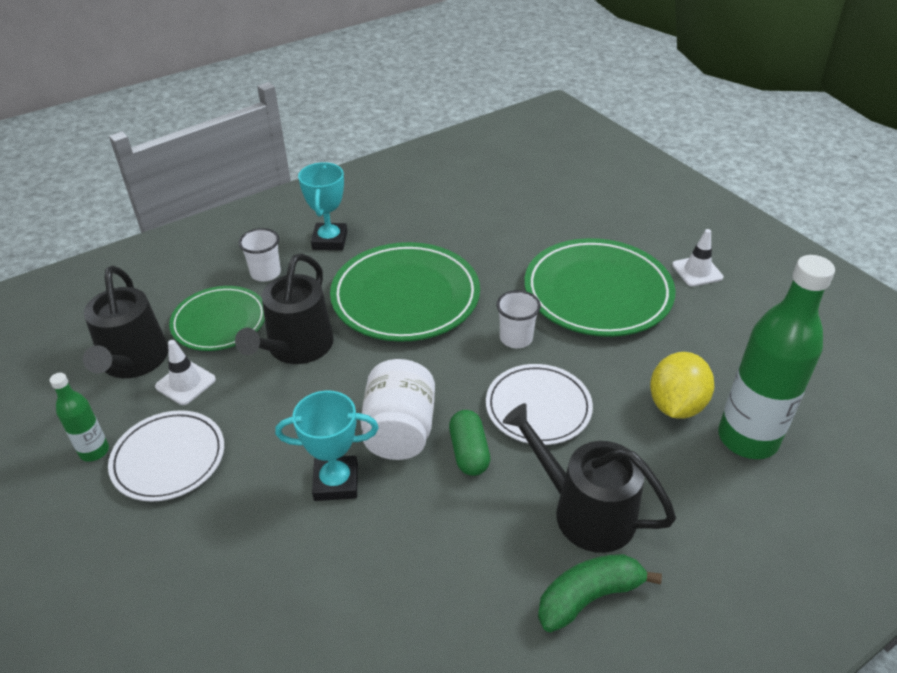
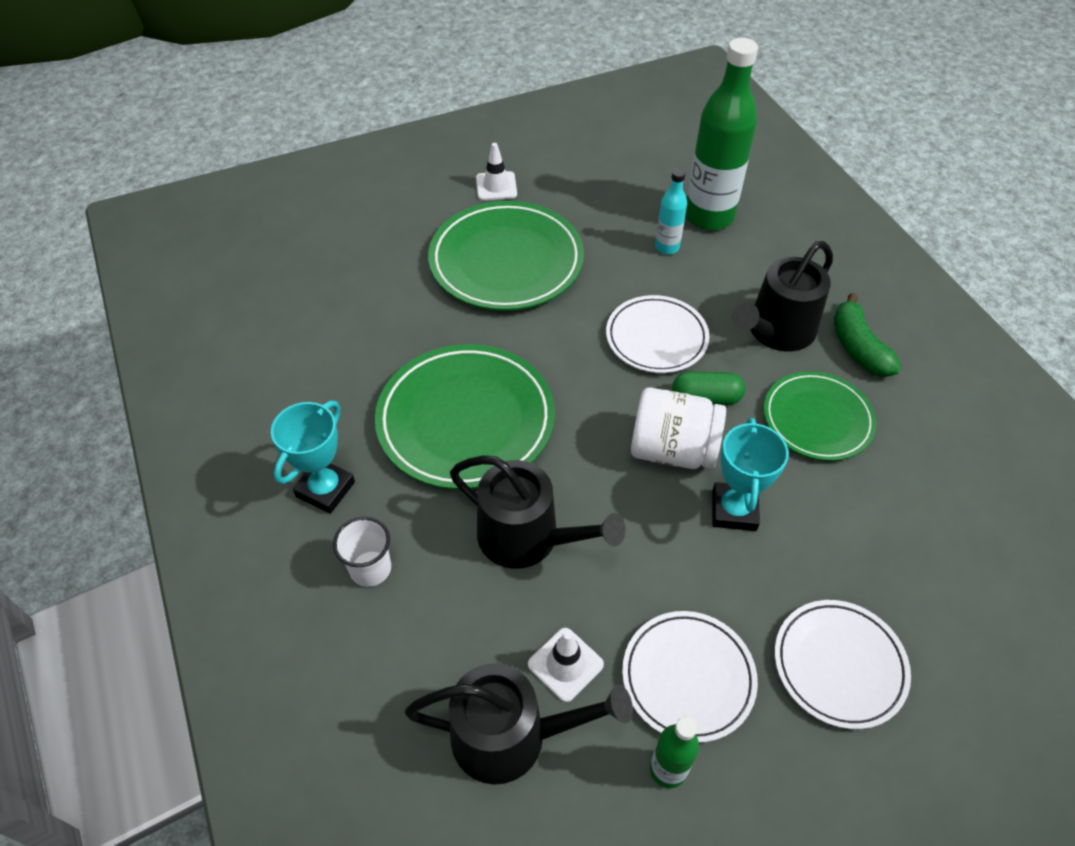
camera: 80 degrees left, 10 degrees up
(171, 571) = (839, 665): none -> white plate
(219, 322) = (457, 626): green plate -> green plate (817, 419)
(330, 240) = (325, 489): turquoise trophy -> turquoise trophy turned 75 degrees counterclockwise
(516, 338) = (558, 336): white cup -> none
(676, 405) = (667, 247): yellow lemon -> turquoise bottle

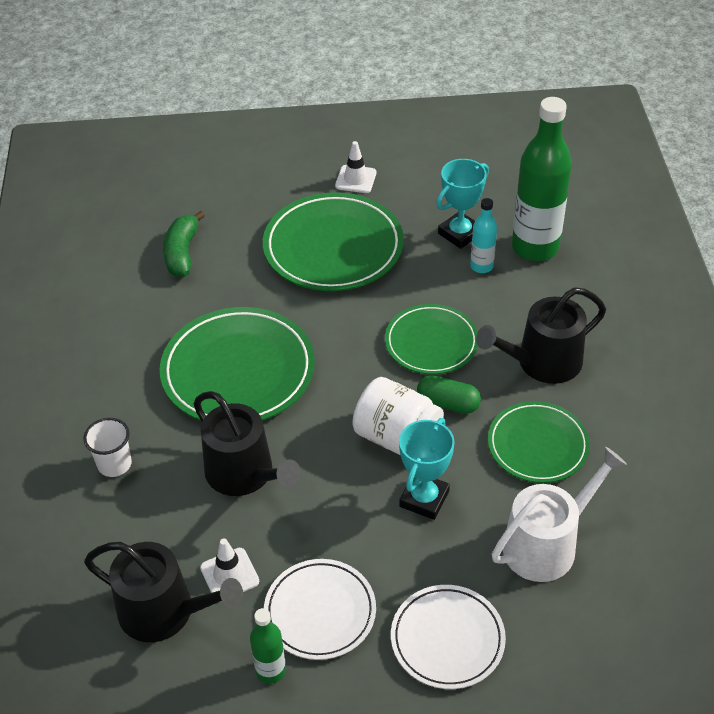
camera: 20 degrees right, 5 degrees down
(325, 489) = (106, 396): turquoise trophy -> turquoise trophy (460, 234)
(656, 338) = (431, 343): white plate -> green plate
(858, 347) = (610, 394): green banana -> green banana (182, 253)
(882, 524) = (546, 544): none -> white watering can

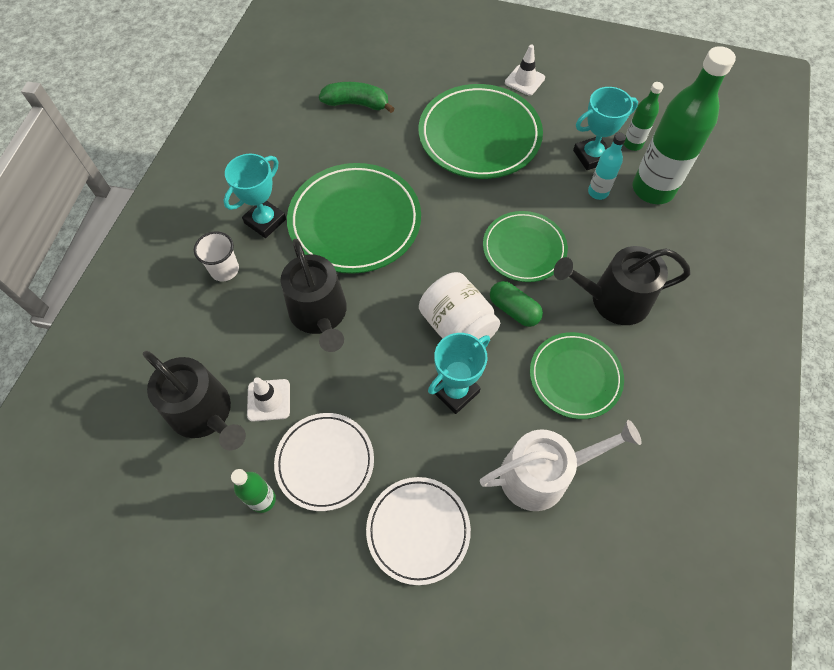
camera: 20 degrees right, 15 degrees up
(136, 401) = (265, 221): none -> turquoise trophy
(182, 253) = (357, 104): green banana -> green banana turned 75 degrees clockwise
(495, 210) = (632, 144): none -> green bottle

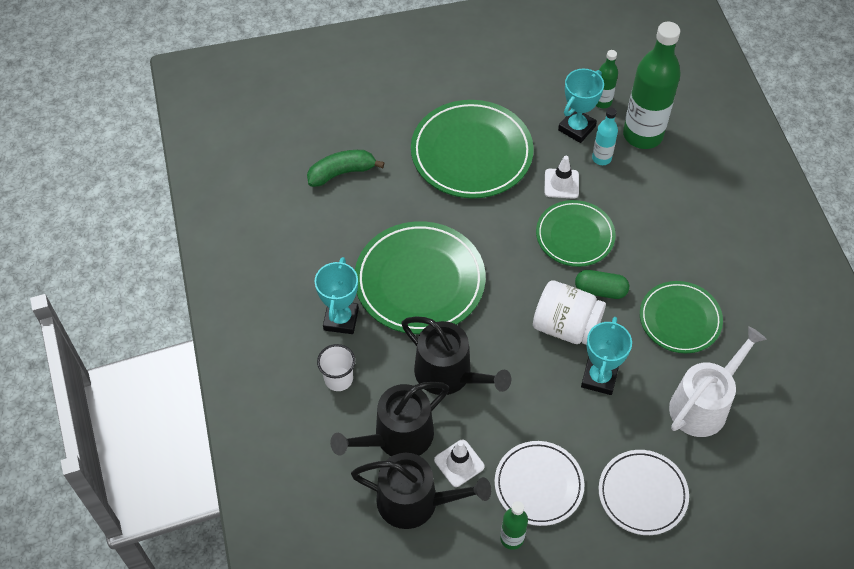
camera: 30 degrees left, 5 degrees down
(524, 80) = (475, 83): white traffic cone -> white traffic cone (561, 184)
(613, 300) = (669, 244): black watering can -> black watering can (397, 437)

